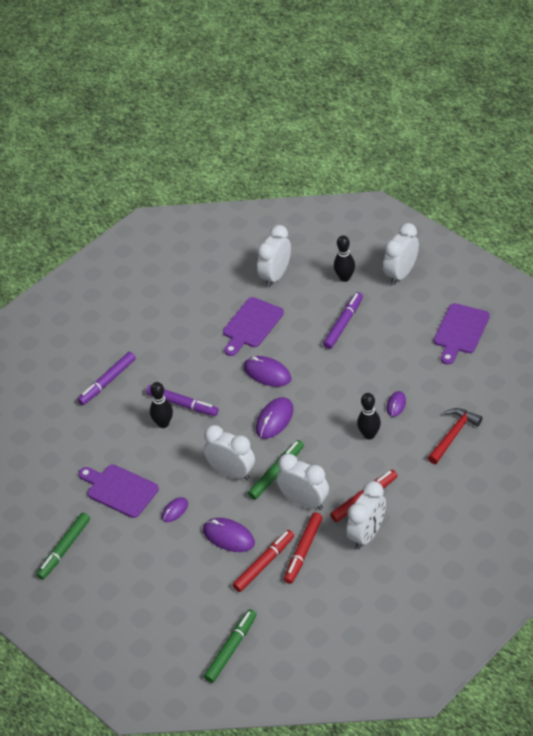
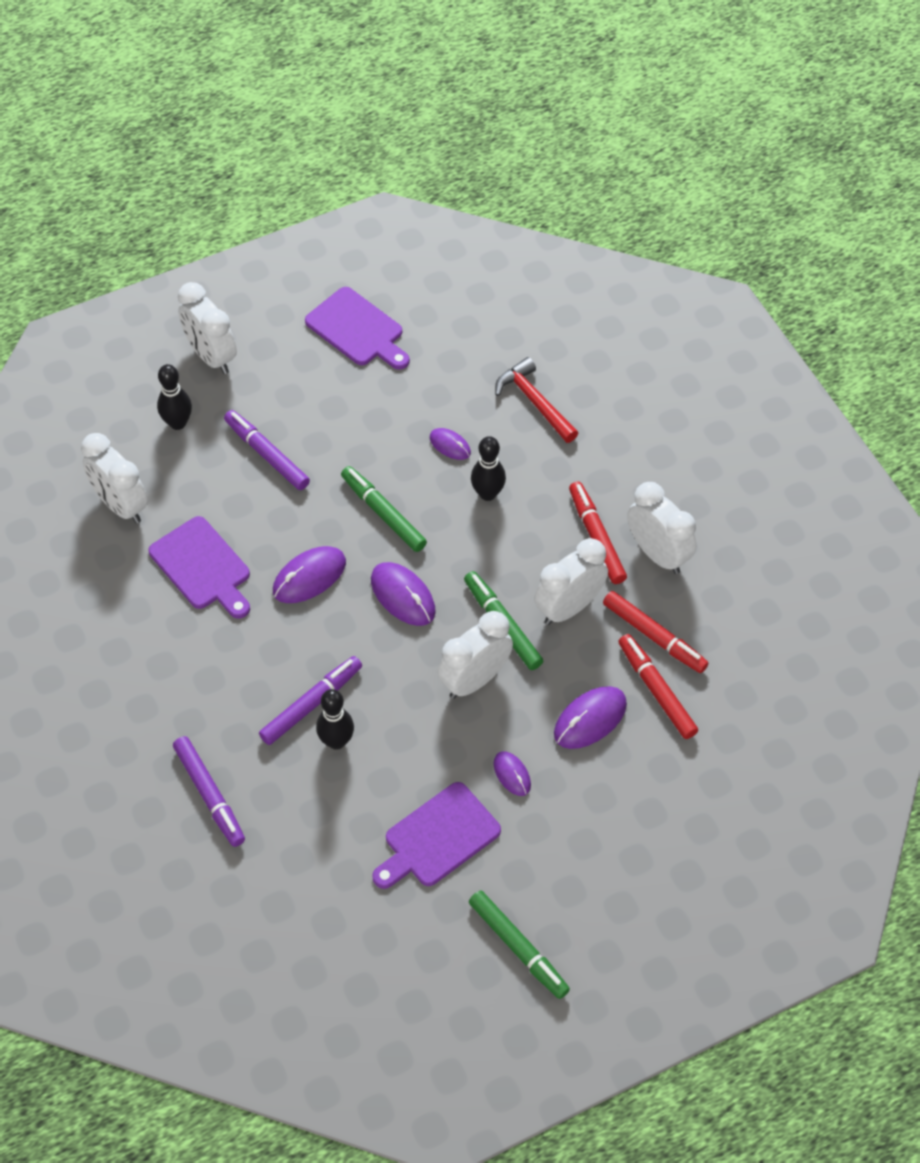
camera: 75 degrees left, 10 degrees up
(231, 649) = (784, 775): green marker -> green marker (383, 513)

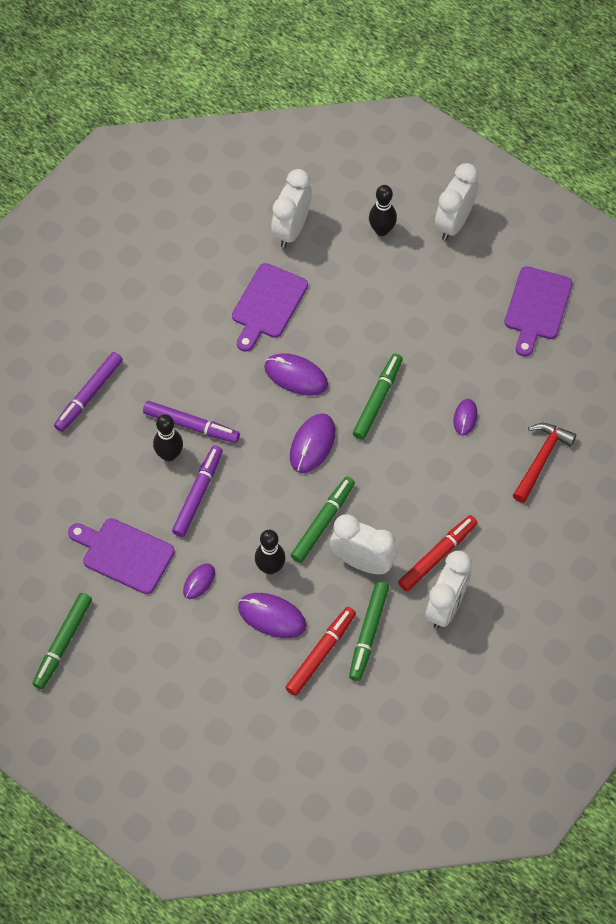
camera: 65 degrees right, 5 degrees up
(267, 454) = (386, 300): purple marker -> purple marker (198, 494)
(474, 680) = (265, 523): white clock -> none
(487, 493) = (435, 463): black bowling pin -> black bowling pin (270, 567)
(654, 636) = (368, 633): red marker -> green marker

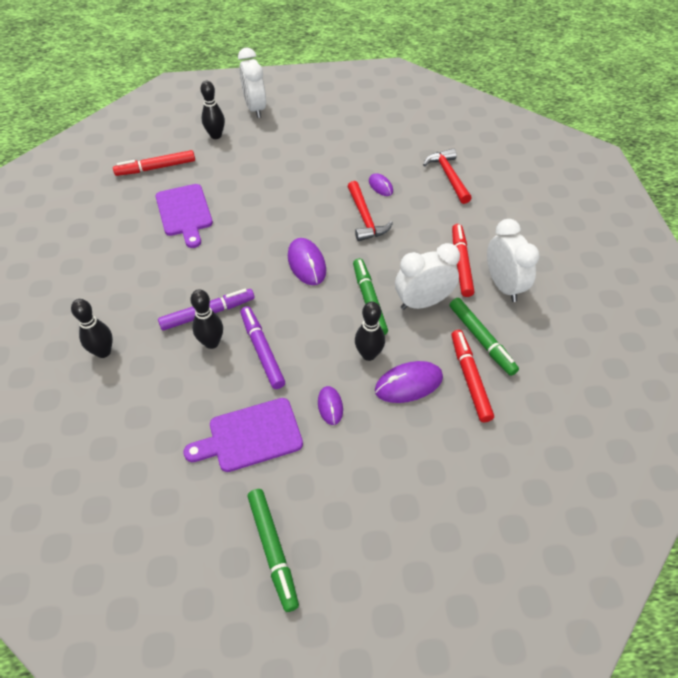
camera: 45 degrees left, 10 degrees down
(89, 395) = (103, 352): purple marker -> black bowling pin
(291, 229) = (156, 168): white clock -> red marker
(296, 376) = (249, 236): purple mouse -> none
(377, 399) = (318, 212): green marker -> none
(411, 440) = (365, 218): none -> red hammer
(537, 307) = (350, 115): purple cutting board -> none

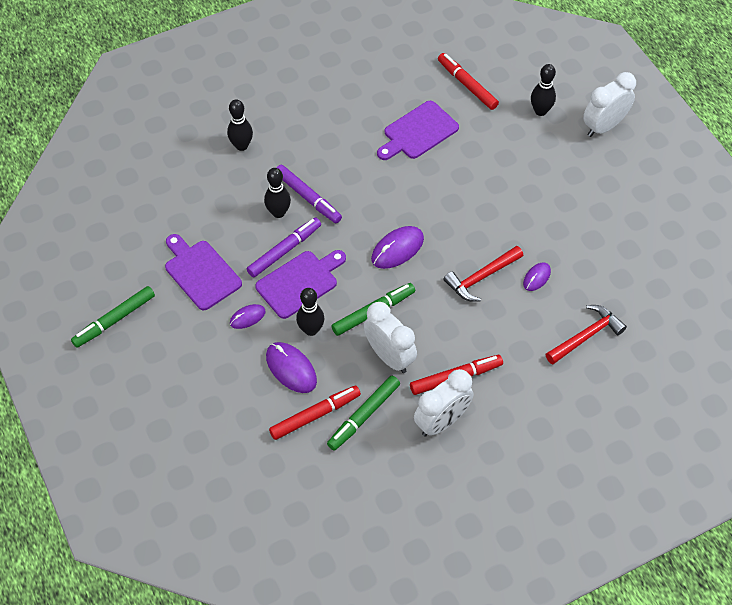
camera: 70 degrees right, 5 degrees up
(308, 348) = (300, 282): none -> purple cutting board

